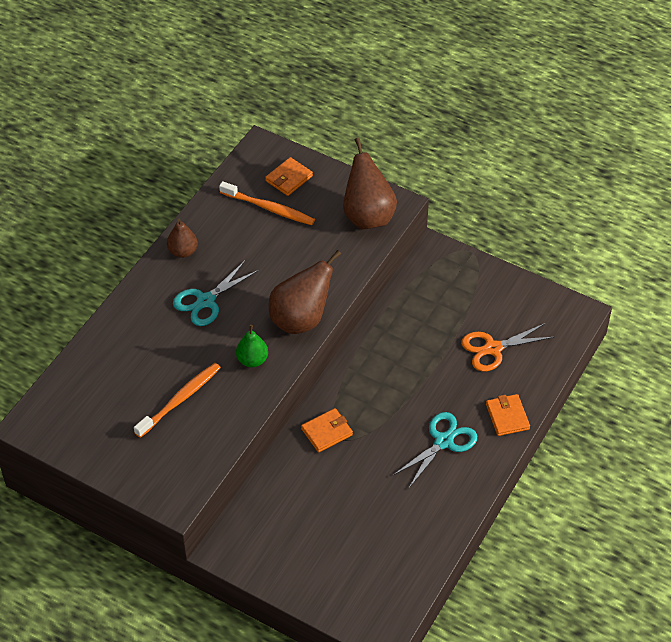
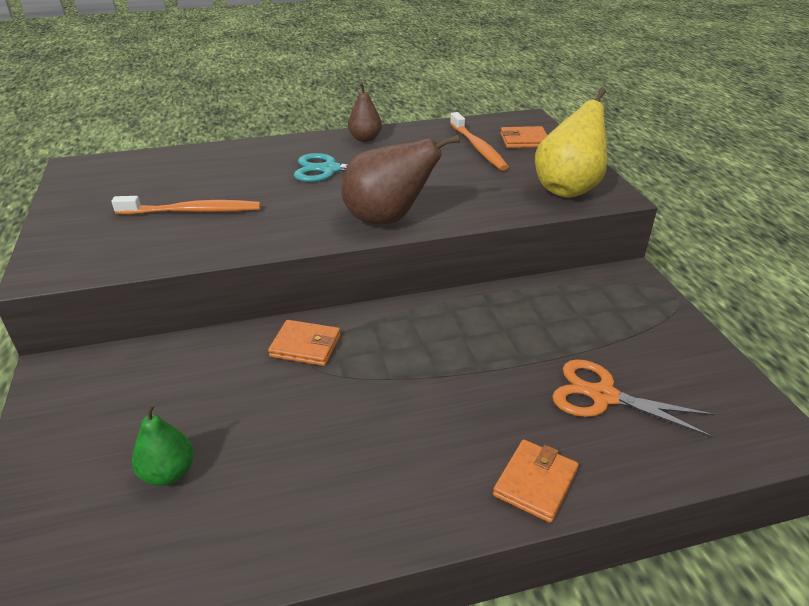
camera: 45 degrees right, 15 degrees down
(252, 360) = (296, 221): green pear -> green pear (168, 473)
(368, 216) = (568, 189): brown pear -> yellow pear
(443, 441) = (413, 447): turquoise scissors -> none

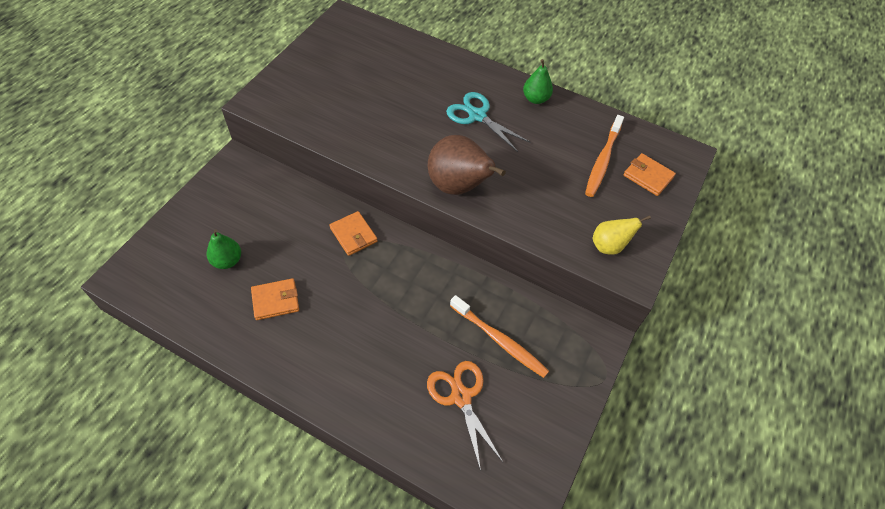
camera: 40 degrees right, 20 degrees up
(192, 211) = (363, 101): orange toothbrush -> orange toothbrush (499, 340)
(365, 139) = (535, 99): brown pear -> green pear
(535, 483) = (363, 408): orange wallet -> orange wallet (275, 300)
(568, 189) = (609, 246): yellow pear -> yellow pear, size x0.56

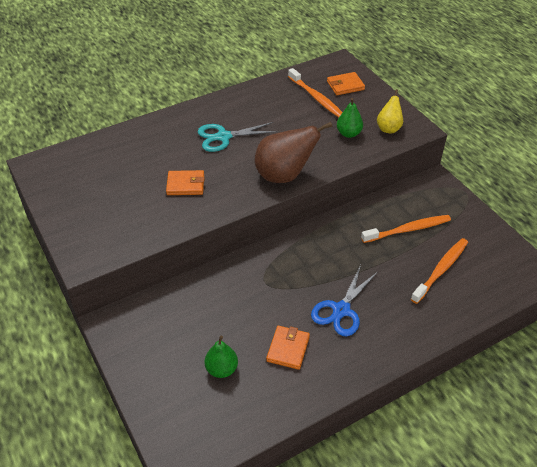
camera: 55 degrees left, 10 degrees down
(347, 324) = (341, 310): none -> blue scissors
(353, 235) = (257, 272): orange wallet -> orange wallet (185, 185)
(461, 397) = (441, 270): orange scissors -> orange toothbrush
(535, 99) = (233, 102): green pear -> green pear (348, 133)

